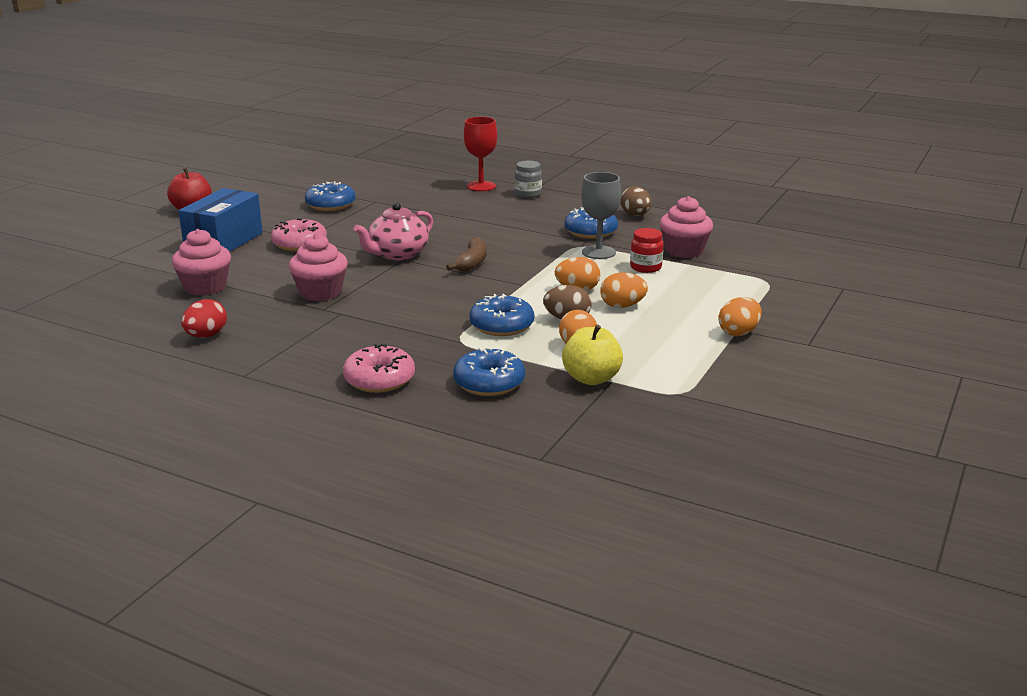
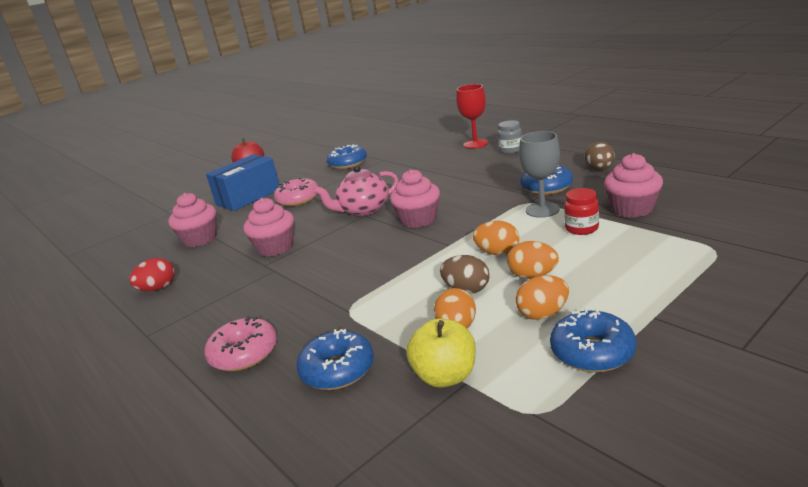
camera: 25 degrees right, 0 degrees up
(472, 263) = (418, 220): brown banana -> pink cupcake
(501, 326) = (398, 294): blue donut -> blue donut (592, 352)
(738, 333) = (652, 322): orange egg -> orange egg (543, 314)

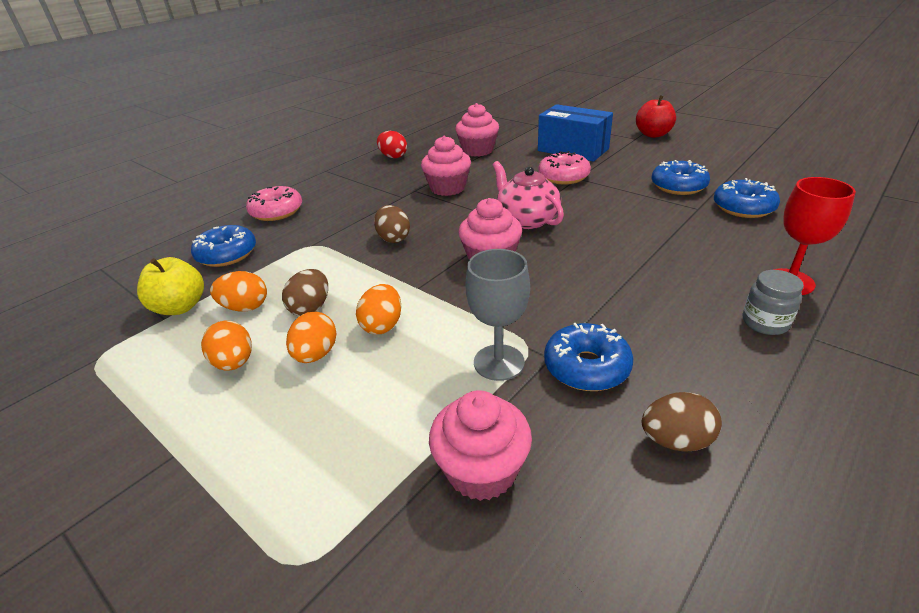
camera: 80 degrees right, 10 degrees up
(361, 264) = (393, 238): none -> brown egg
(581, 228) = (426, 402): red jar -> none
(592, 352) = (148, 397): blue donut -> blue donut (743, 208)

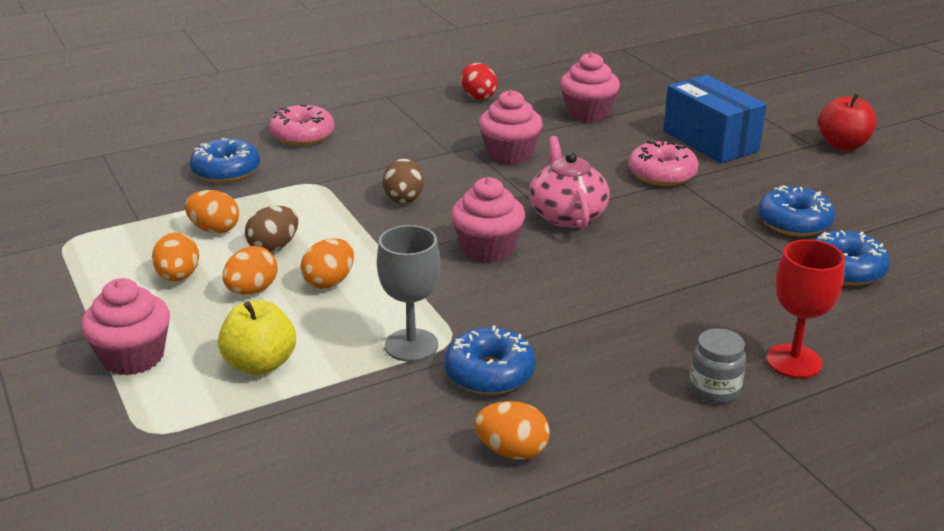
camera: 20 degrees right, 5 degrees down
(180, 307) = (157, 213): yellow apple -> yellow apple (260, 364)
(481, 470) = (327, 419): pink cupcake -> pink cupcake (133, 357)
(676, 440) = (512, 451): brown egg -> orange egg

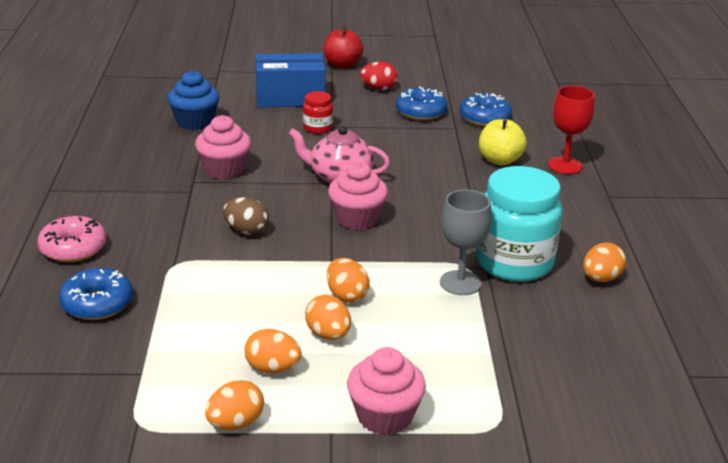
camera: 65 degrees left, 0 degrees up
(214, 230) = (206, 333): orange egg -> orange egg (235, 423)
(260, 364) = (439, 353): yellow apple -> yellow apple (500, 160)
(274, 247) = (267, 309): brown egg -> none
(478, 96) = (107, 152): red egg -> red egg (378, 88)
(489, 373) = (514, 263): blue donut -> turquoise jar
(588, 113) = (195, 122): pink cupcake -> blue cupcake
(662, 174) = (317, 128): pink donut -> red jar
(714, 390) = (577, 197): grey jar -> none

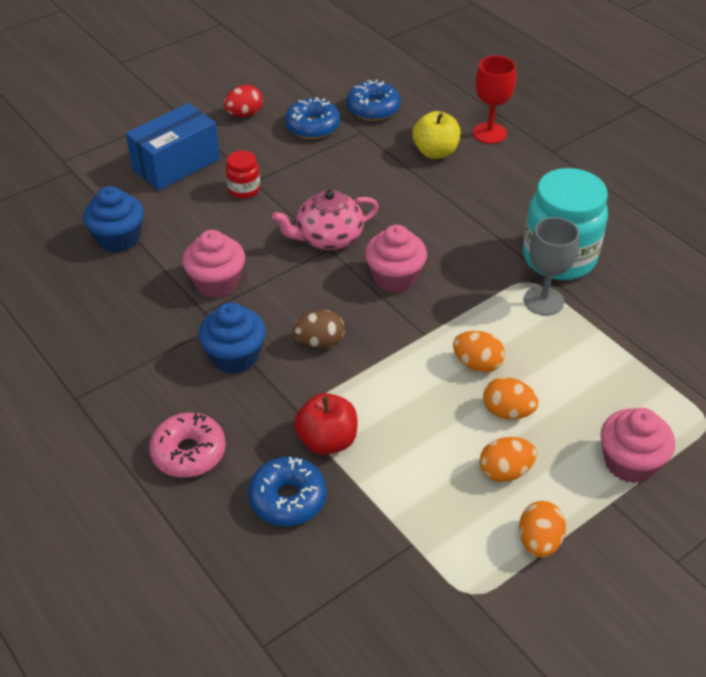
camera: 35 degrees left, 15 degrees up
(177, 213) = (235, 356): none -> blue cupcake
(342, 65) = (177, 99): red apple -> red apple (327, 441)
(601, 279) = (631, 240): orange egg -> none

